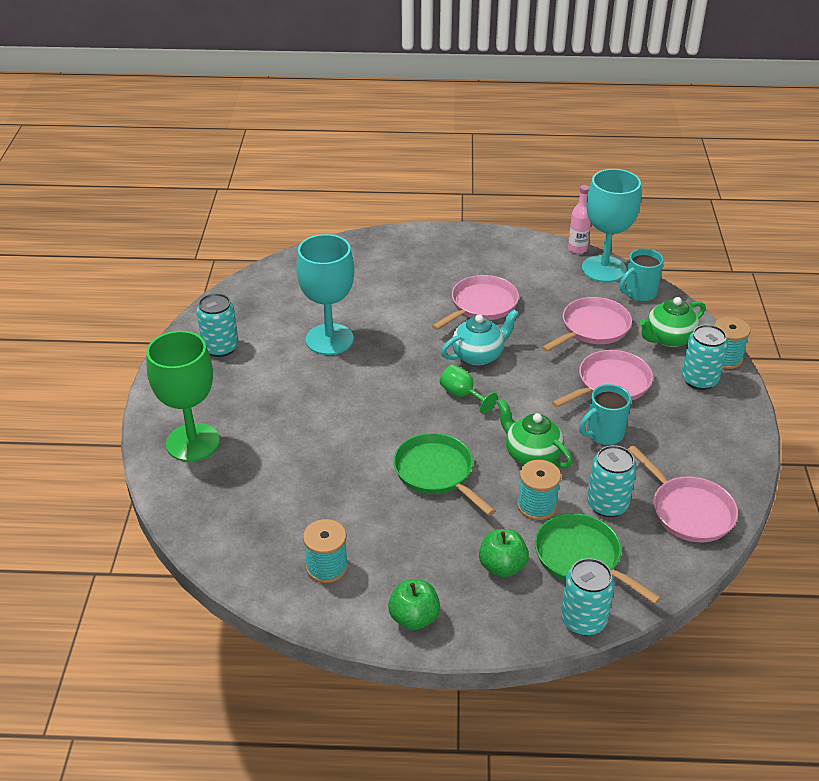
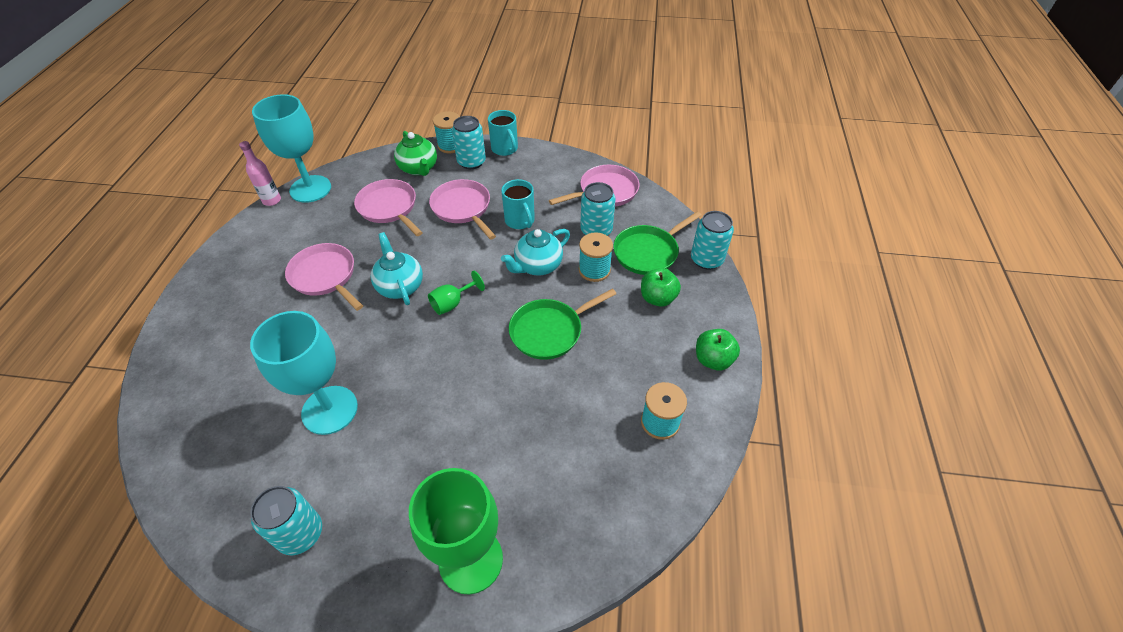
camera: 85 degrees left, 10 degrees up
(532, 455) = (537, 266): green teapot -> turquoise teapot
(639, 293) = (354, 174): turquoise mug -> turquoise mug (505, 149)

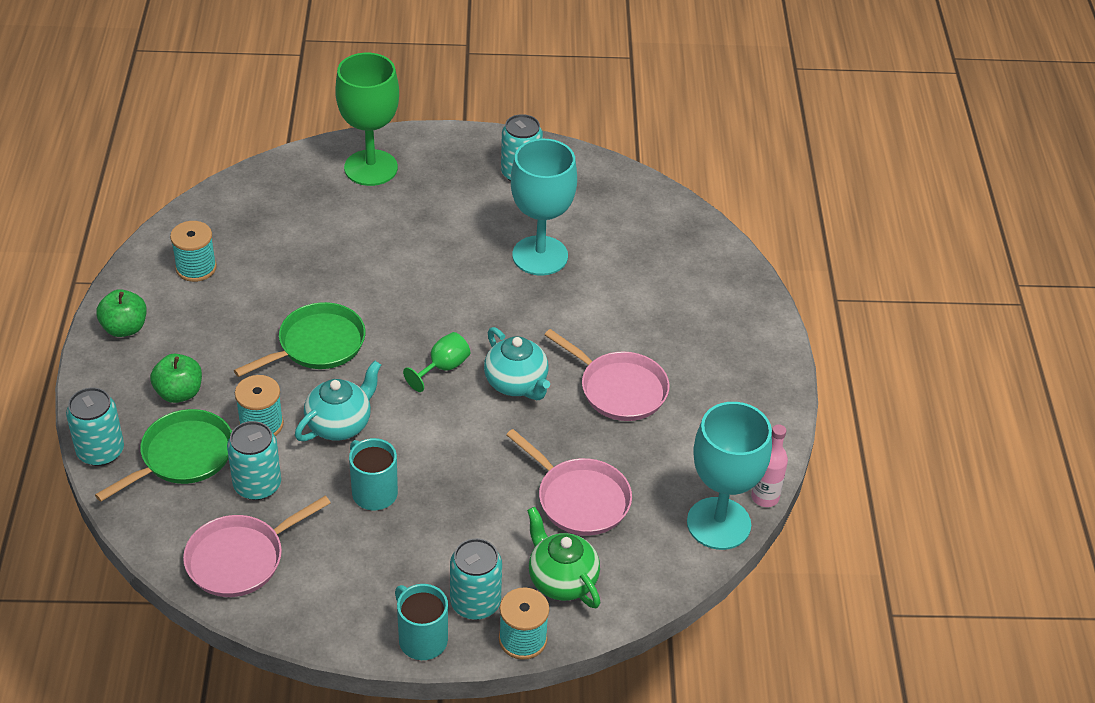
camera: 170 degrees right, 5 degrees down
(463, 208) = (466, 507): pink pan -> none

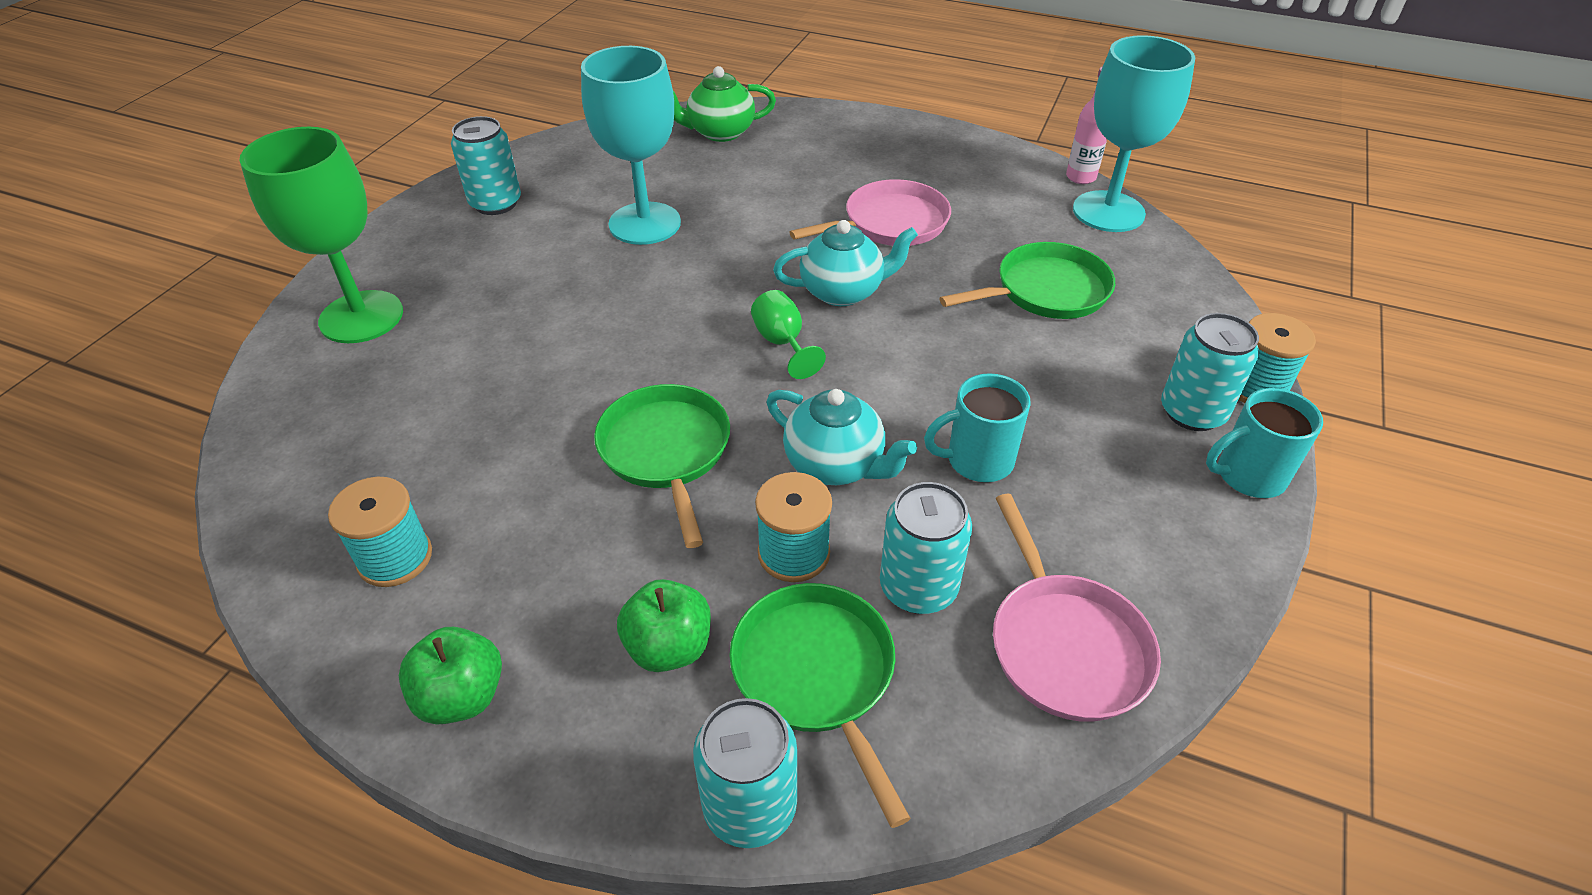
camera: 65 degrees left, 0 degrees up
(340, 424) = (835, 465): turquoise teapot -> turquoise teapot turned 150 degrees clockwise
(561, 580) = (1167, 334): green teapot -> green teapot (720, 132)
(579, 499) = (1046, 291): pink pan -> green pan

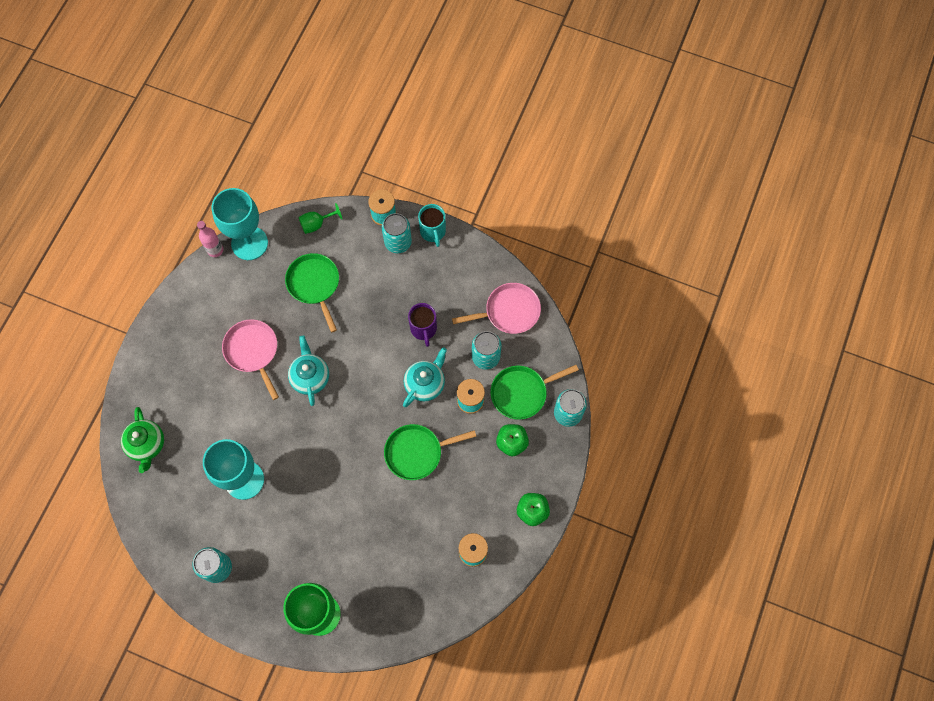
camera: 90 degrees left, 25 degrees up
(783, 343) = (348, 405): green goblet -> green goblet (317, 224)
(977, 460) = (423, 329): turquoise mug -> purple mug

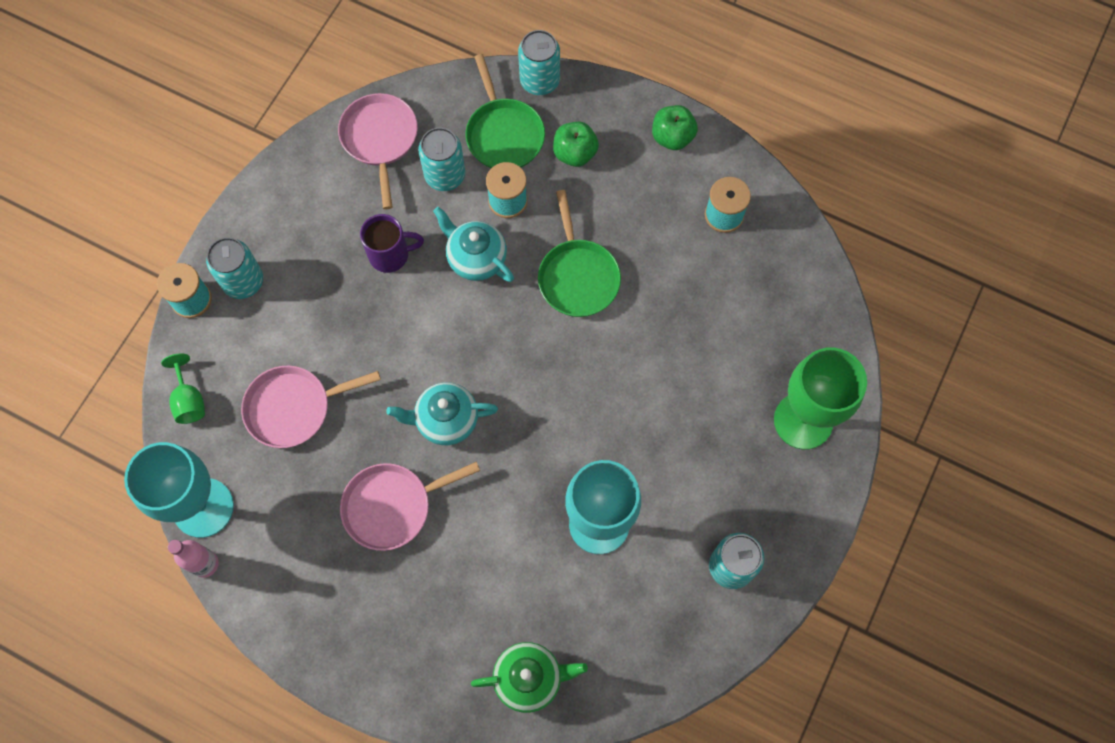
camera: 85 degrees left, 0 degrees up
(314, 284) = (293, 408): green pan -> pink pan
(433, 232) = (235, 231): turquoise mug -> none

